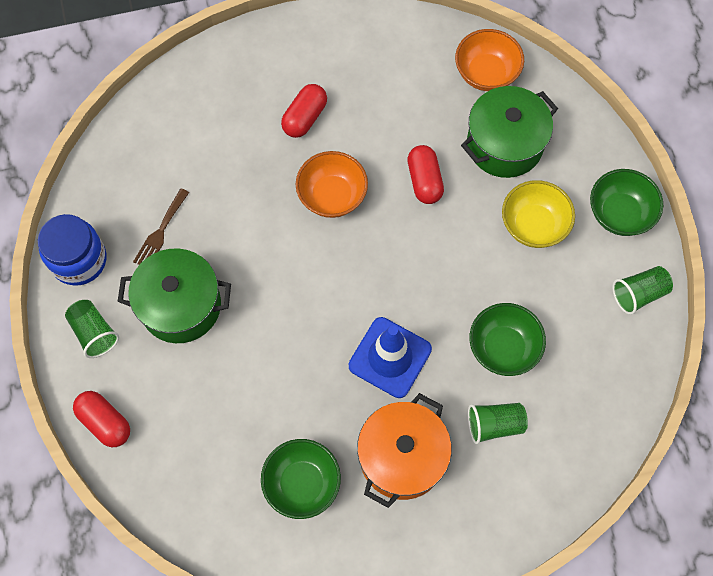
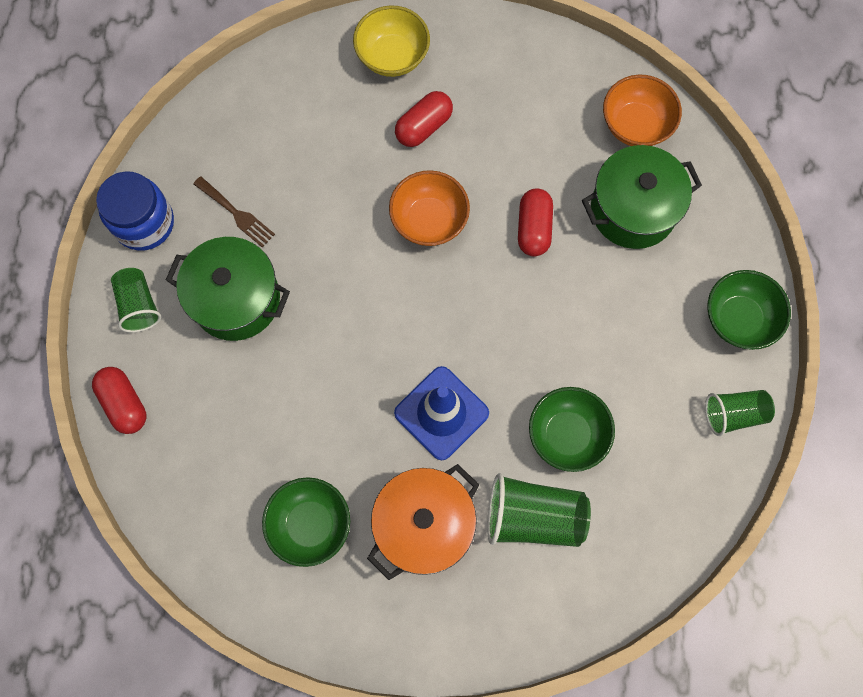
camera: 15 degrees right, 5 degrees up
(160, 232) = (236, 214): brown fork -> brown fork turned 90 degrees counterclockwise
(494, 425) = (533, 516): green cup -> green cup, size x1.56
(533, 225) = (639, 307): yellow bowl -> yellow bowl (392, 56)

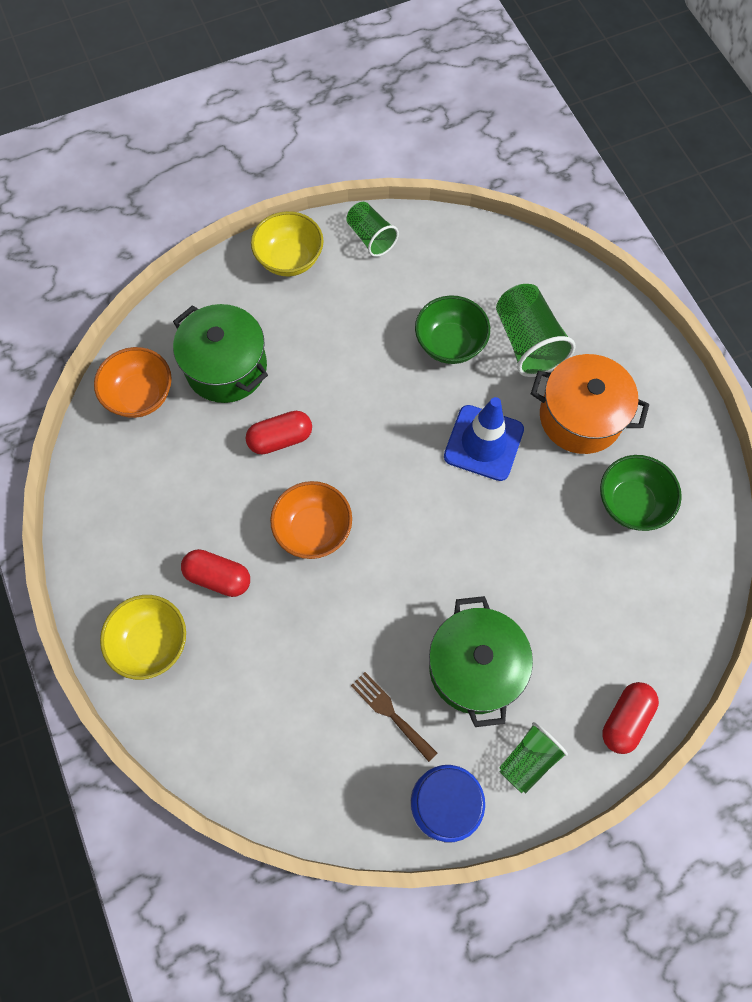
camera: 115 degrees left, 5 degrees down
(236, 214) = (390, 713): brown fork -> brown fork turned 60 degrees counterclockwise
(738, 319) = (289, 259): green bowl -> yellow bowl

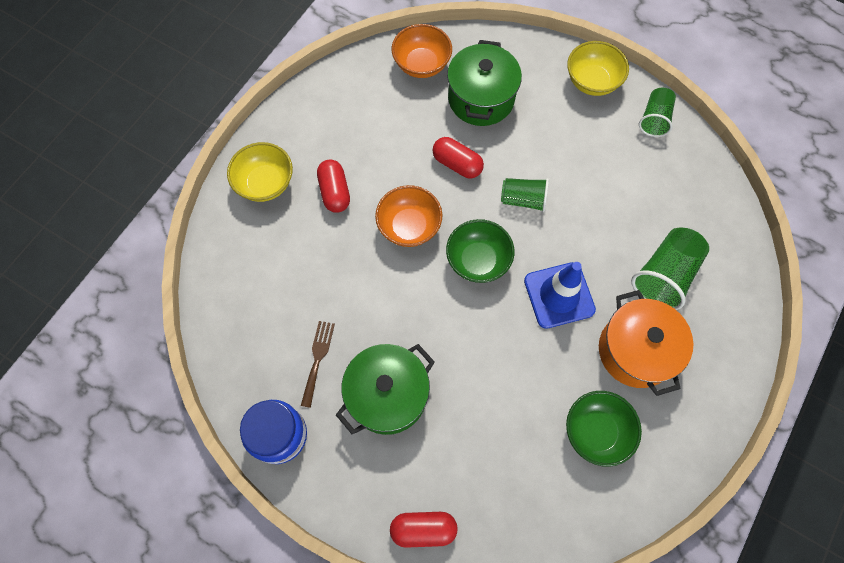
camera: 55 degrees right, 0 degrees up
(450, 344) = (617, 223): green bowl -> green bowl (478, 260)
(528, 760) = (346, 475): green cup -> green cup (523, 200)

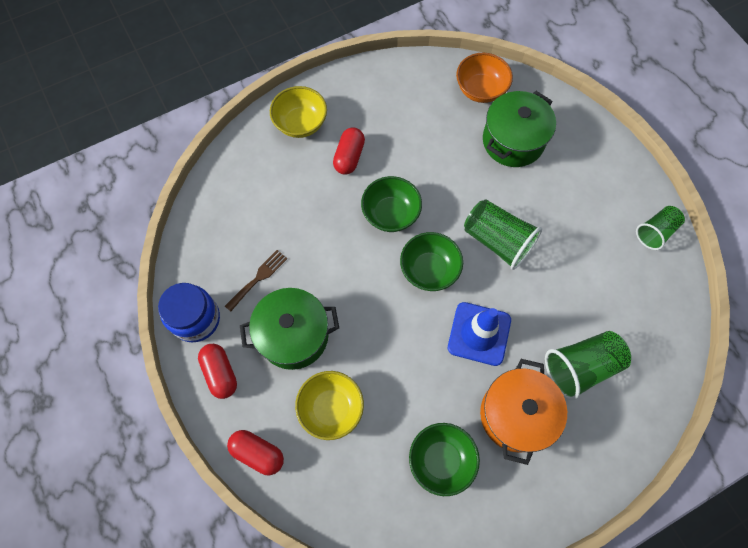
camera: 30 degrees right, 0 degrees up
(409, 226) = (390, 214): orange bowl -> green bowl
(457, 164) = (460, 184): red capsule -> red capsule (220, 373)
(523, 200) = (497, 241): green cup -> green cup, size x1.56
(592, 81) = (618, 173): yellow bowl -> yellow bowl (331, 408)

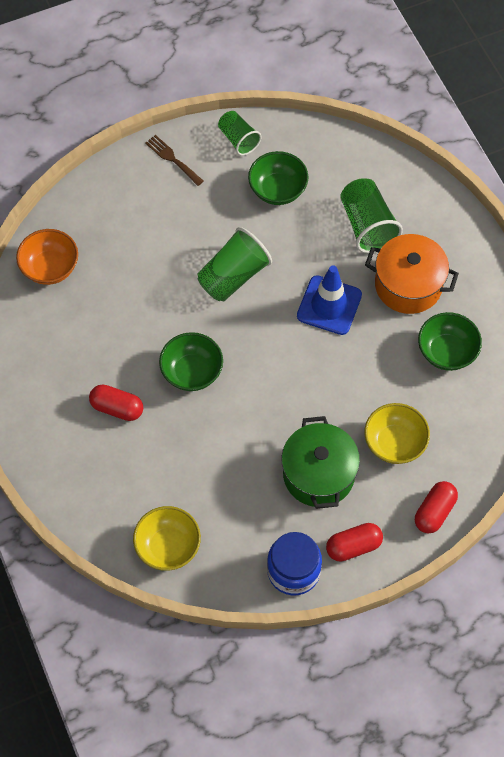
camera: 85 degrees left, 5 degrees down
(258, 278) = (252, 507): brown fork -> brown fork (172, 159)
(301, 123) = (66, 456): yellow bowl -> yellow bowl (168, 546)
(429, 270) = (259, 342): green bowl -> green bowl (277, 190)
(513, 141) = (120, 246): green pot -> none

